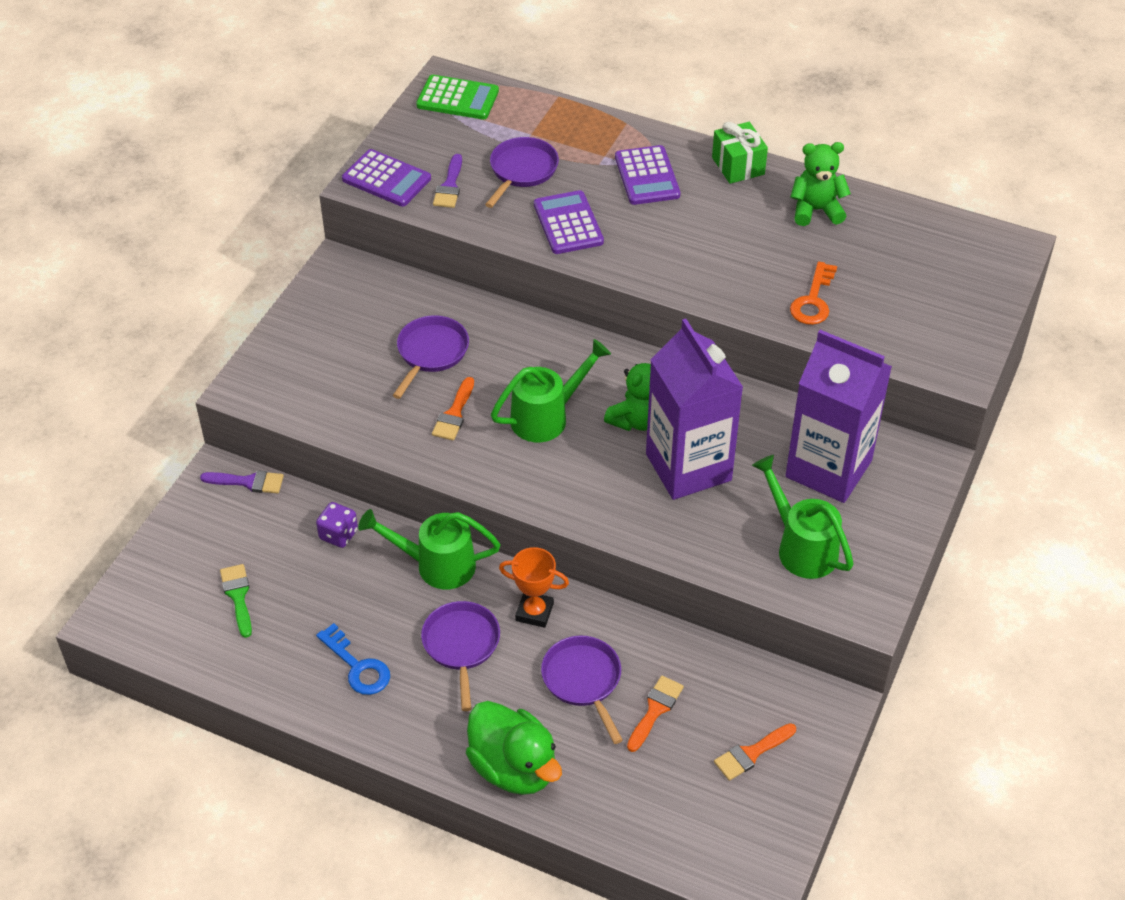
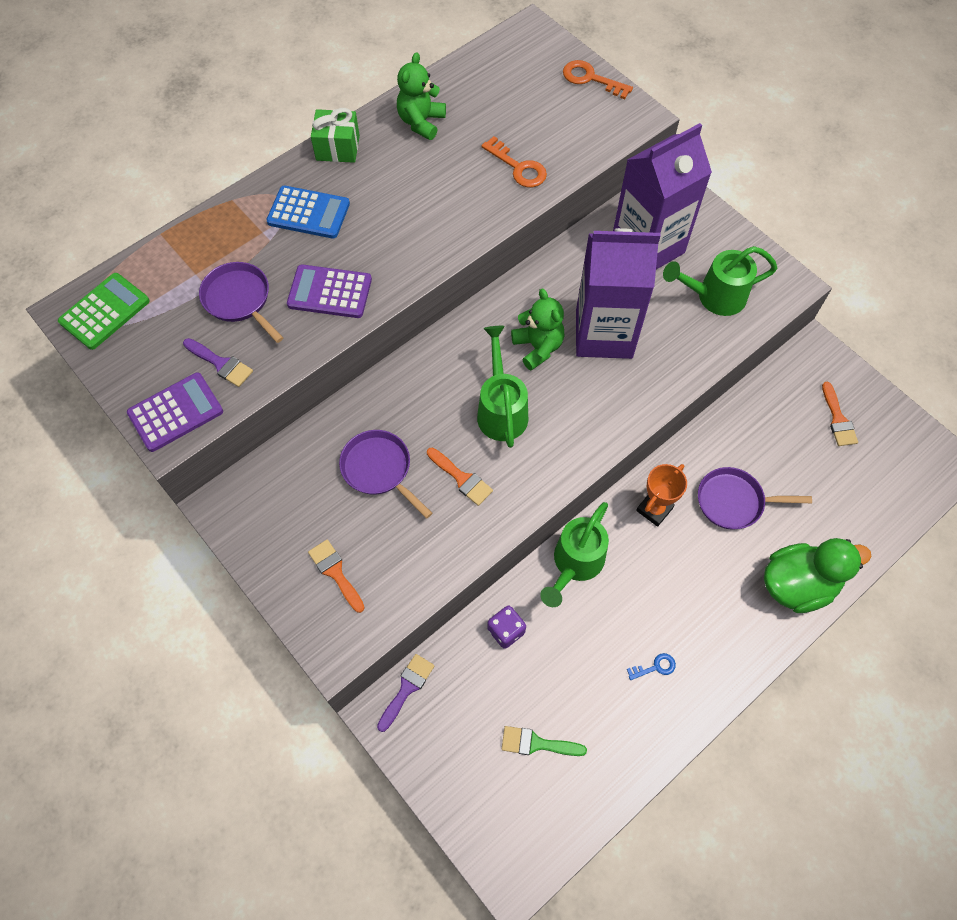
camera: 65 degrees left, 15 degrees up
(357, 666) = (655, 667): blue key -> blue key, size x0.57
(461, 646) = (666, 577): purple pan -> none
(647, 176) = (308, 213): purple calculator -> blue calculator
(655, 710) = (778, 464): orange brush -> orange brush (335, 572)
(982, 316) = (590, 79): none -> orange key

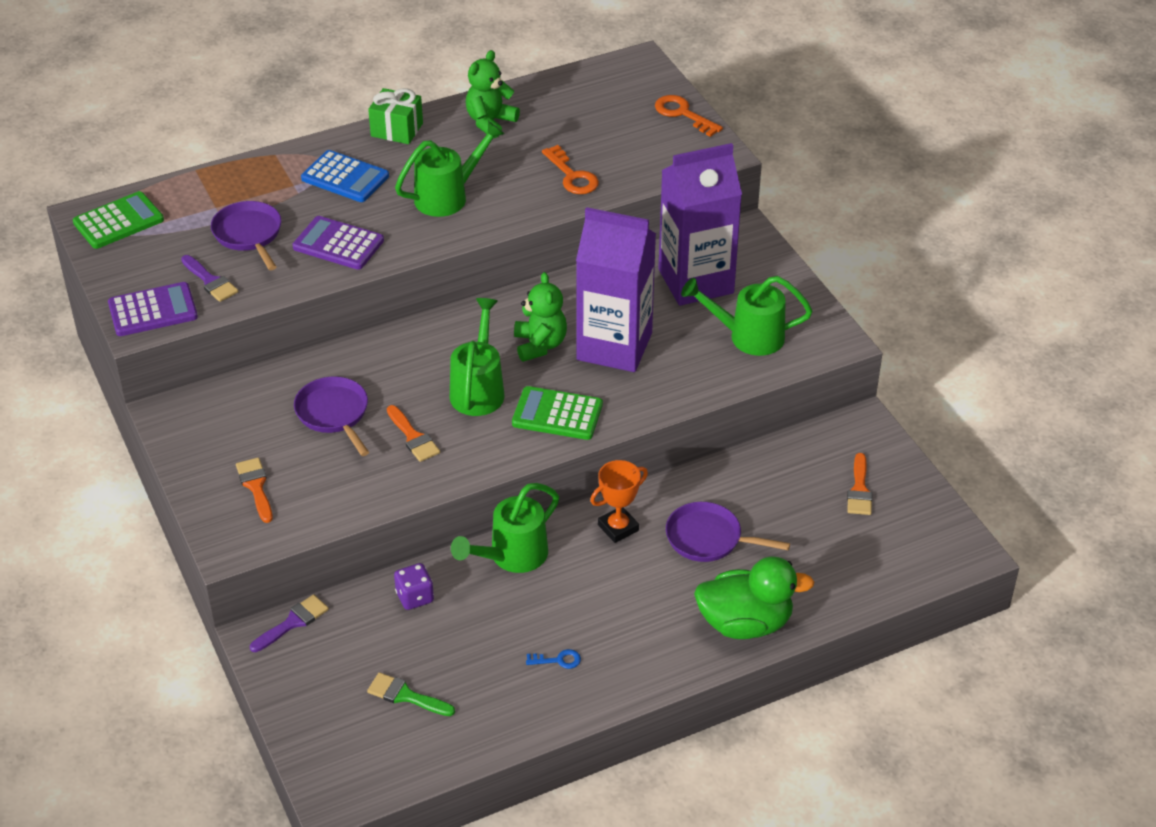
camera: 15 degrees right, 20 degrees down
(413, 215) = (447, 197): none -> green watering can
(581, 421) = (557, 414): none -> green calculator

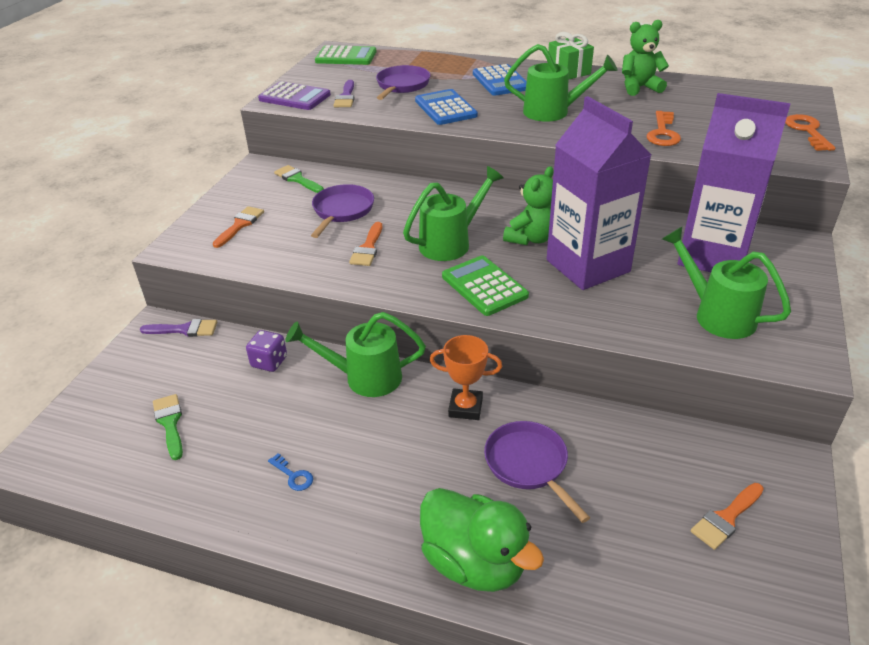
camera: 45 degrees right, 5 degrees down
(234, 405) = (297, 179): none -> green brush
(338, 244) = (445, 108): purple calculator -> blue calculator

